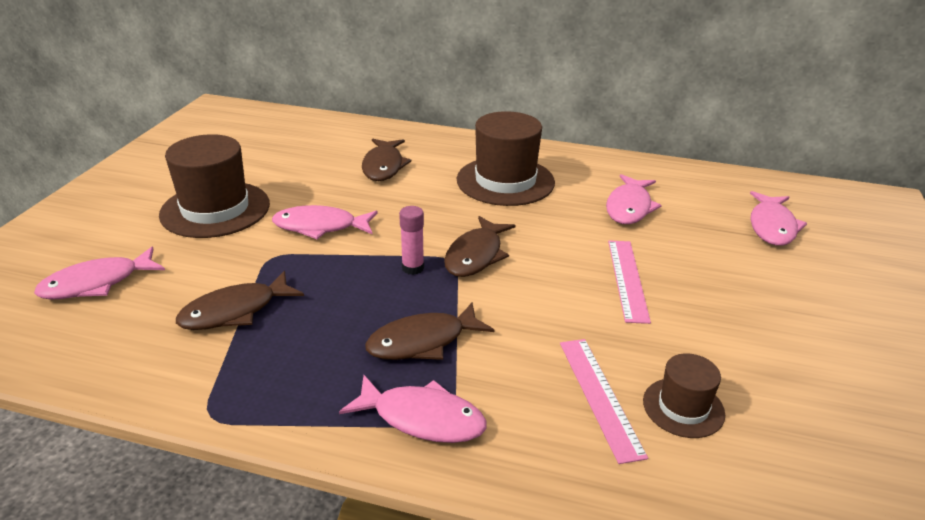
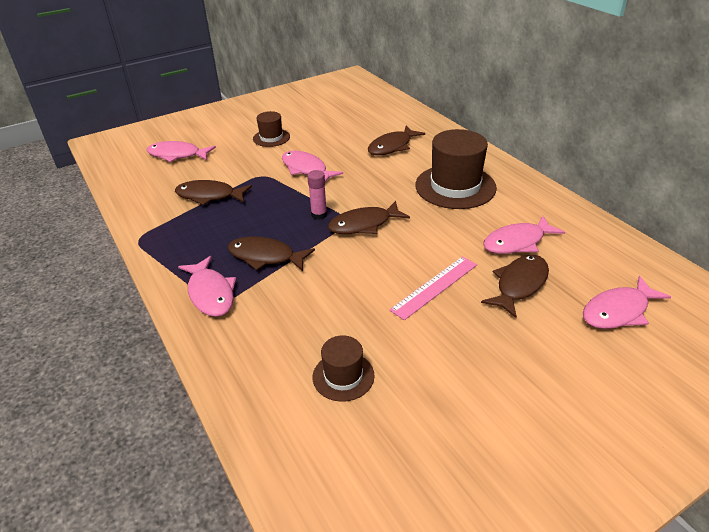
camera: 45 degrees right, 5 degrees up
(215, 209) = (271, 138): brown hat -> brown hat, size x0.53
(600, 396) = (308, 339): pink ruler -> none
(684, 242) = (519, 285): none -> brown fish

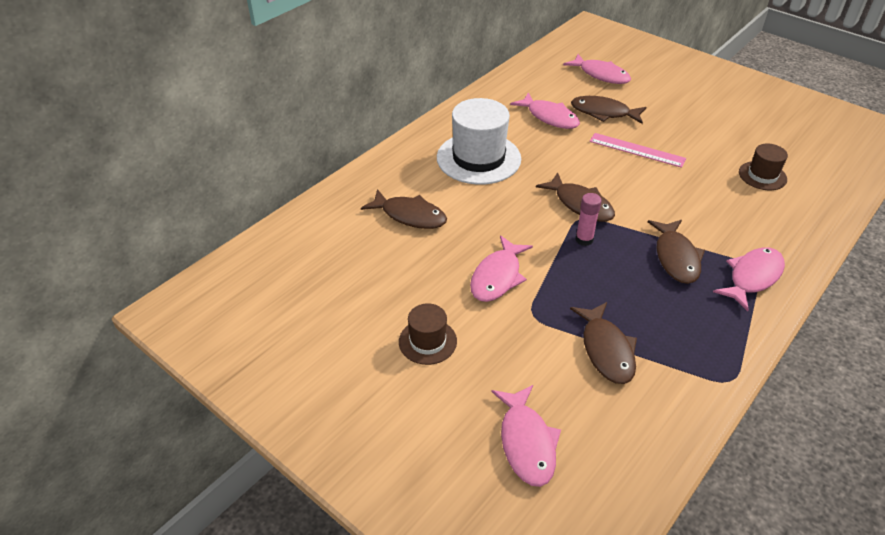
camera: 110 degrees left, 5 degrees up
(455, 186) = (478, 158): brown hat -> white hat

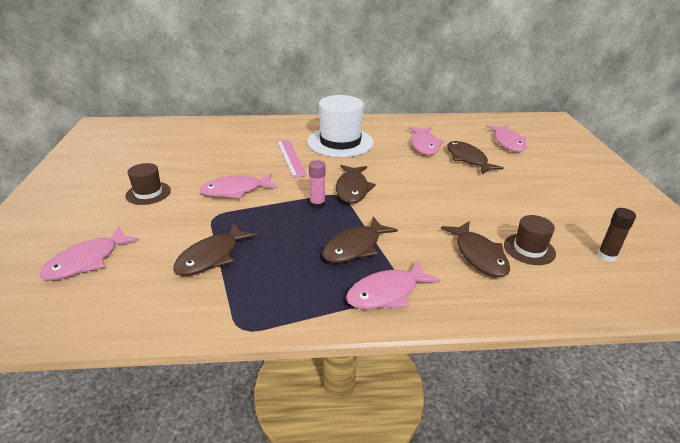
camera: 45 degrees right, 10 degrees down
(410, 216) = (253, 145): brown fish -> brown fish (479, 255)
(636, 150) = (451, 186): pink ruler -> pink ruler (290, 157)
(752, 277) = (387, 293): pink fish -> pink fish turned 150 degrees clockwise
(802, 150) = (606, 256): none -> brown glue stick

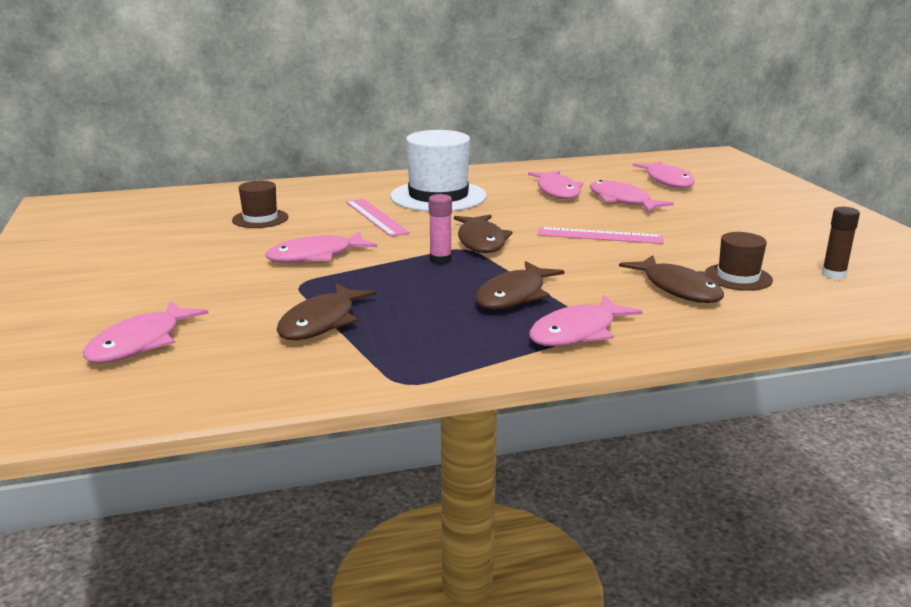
camera: 10 degrees left, 10 degrees down
(148, 193) = (186, 269): brown hat -> brown hat (260, 219)
(439, 193) = (599, 236): none -> pink ruler
(468, 159) = (622, 201): brown fish -> pink fish

